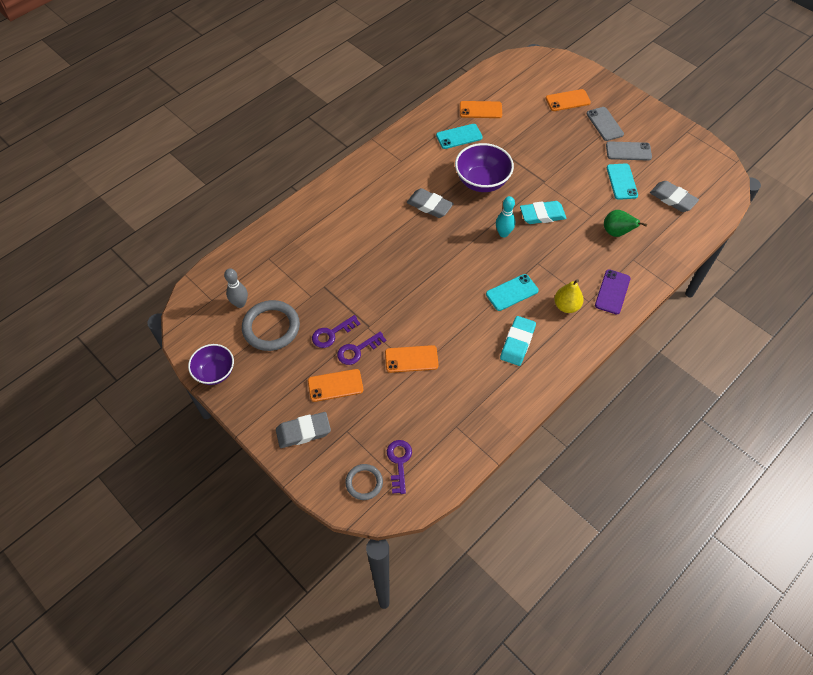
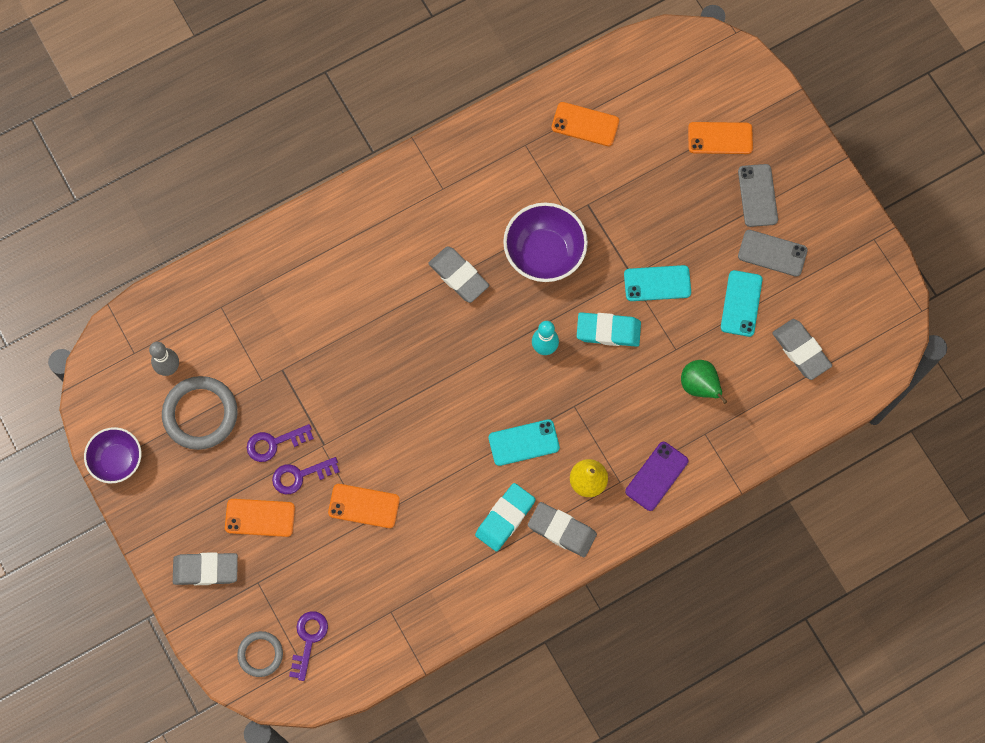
camera: 15 degrees right, 15 degrees up
(459, 136) = (537, 166): turquoise phone -> turquoise phone (657, 283)
(561, 341) = (562, 530): none -> grey eraser

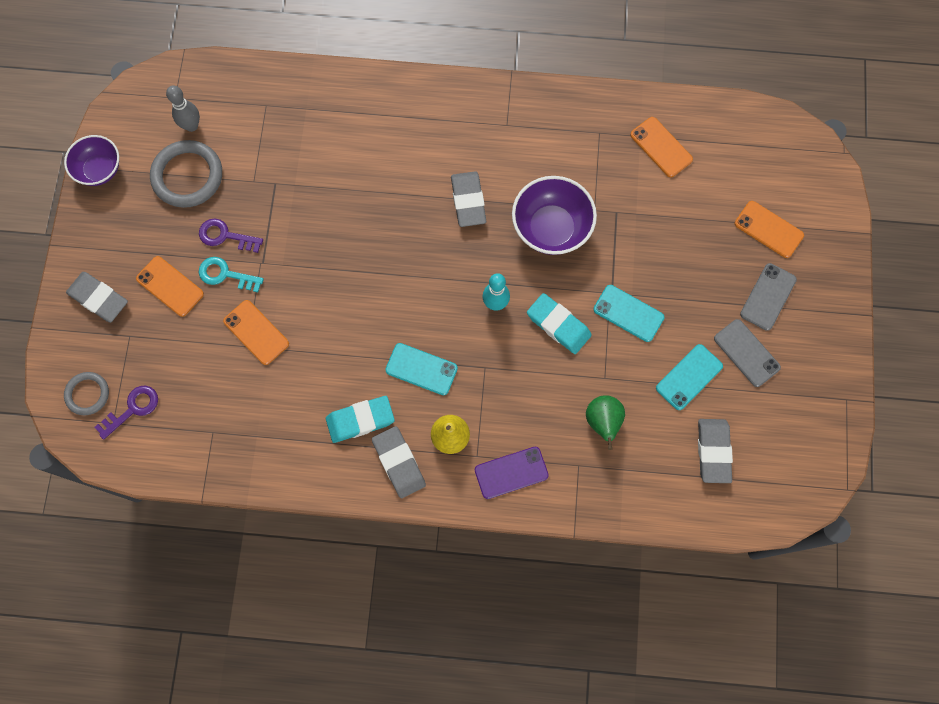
camera: 35 degrees right, 0 degrees up
(300, 476) = (225, 274): purple key -> turquoise key

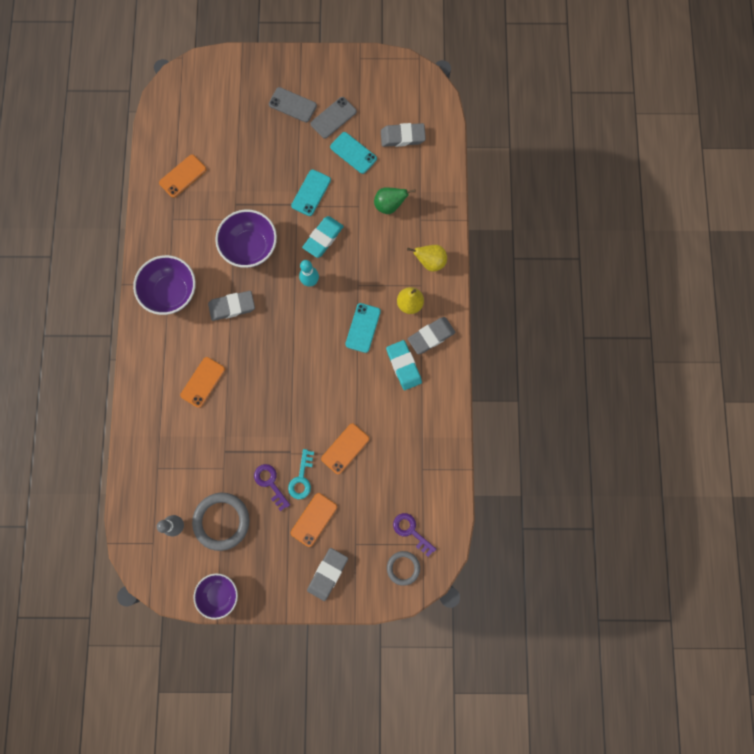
camera: 95 degrees left, 5 degrees up
(225, 236) = (270, 483): purple key -> purple key turned 135 degrees clockwise
(495, 128) = (171, 292): none -> purple bowl
(511, 472) = (430, 262): purple phone -> yellow pear
(768, 229) = (243, 105): orange phone -> orange phone (203, 382)

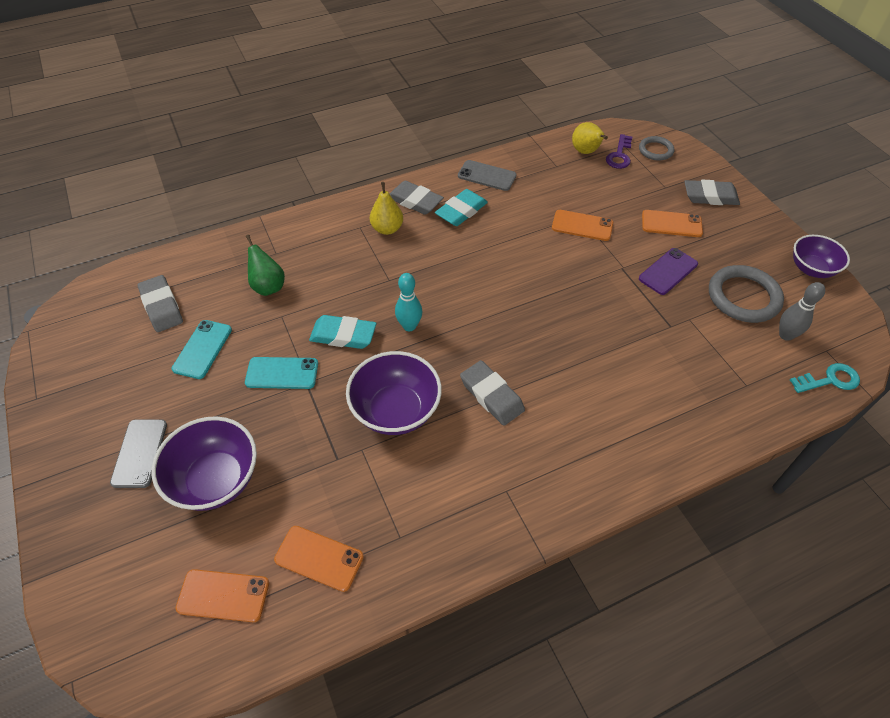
camera: 115 degrees left, 25 degrees down
(171, 292) = (516, 480): purple bowl -> purple bowl (216, 479)
(203, 382) = (609, 384): orange phone -> orange phone (223, 595)
(270, 483) = (668, 271): purple key -> purple phone
(301, 478) = (640, 248): turquoise key -> turquoise key (829, 380)
(333, 118) = (150, 392): grey phone -> grey phone (487, 176)
(363, 328) = (439, 257): turquoise phone -> none
(430, 262) = (327, 228): yellow pear -> yellow pear (586, 152)

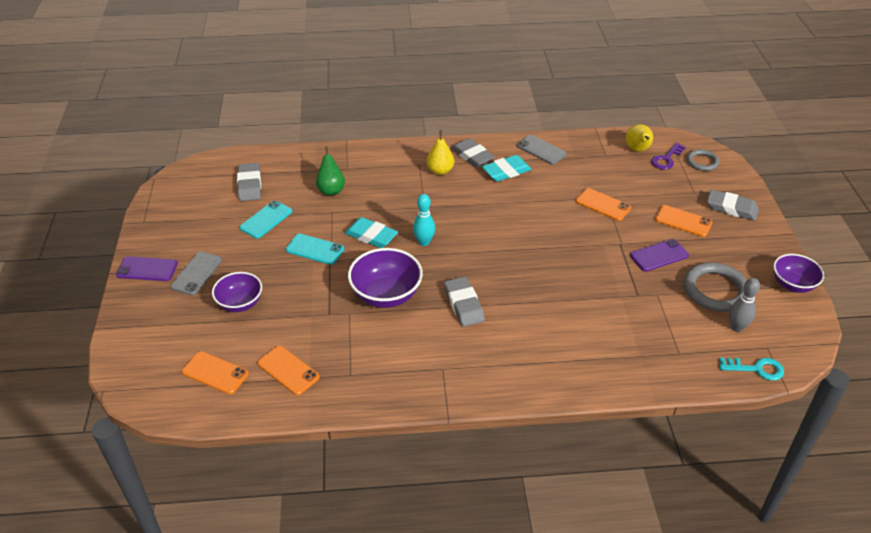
camera: 20 degrees right, 10 degrees down
(67, 467) = (147, 269): none -> purple phone
(216, 479) = (240, 303): purple bowl -> purple bowl, size x0.67

